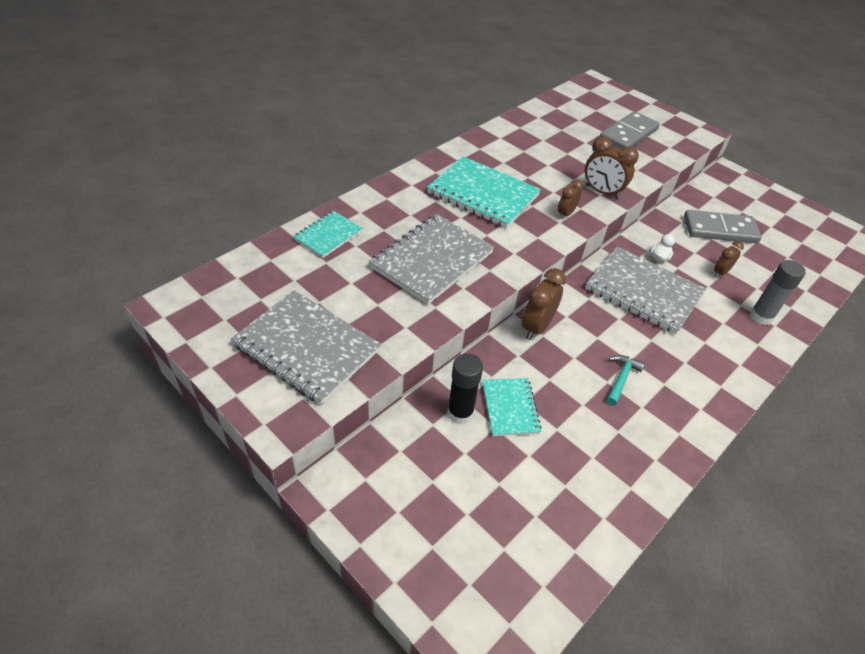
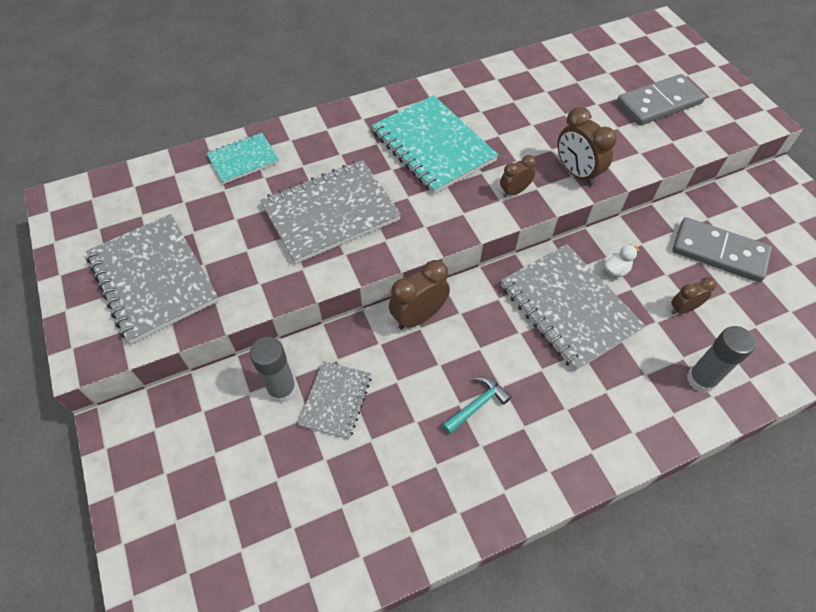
camera: 25 degrees right, 10 degrees up
(460, 413) = (282, 389): black glue stick -> grey glue stick
(510, 408) = (336, 400): turquoise notebook -> grey notebook

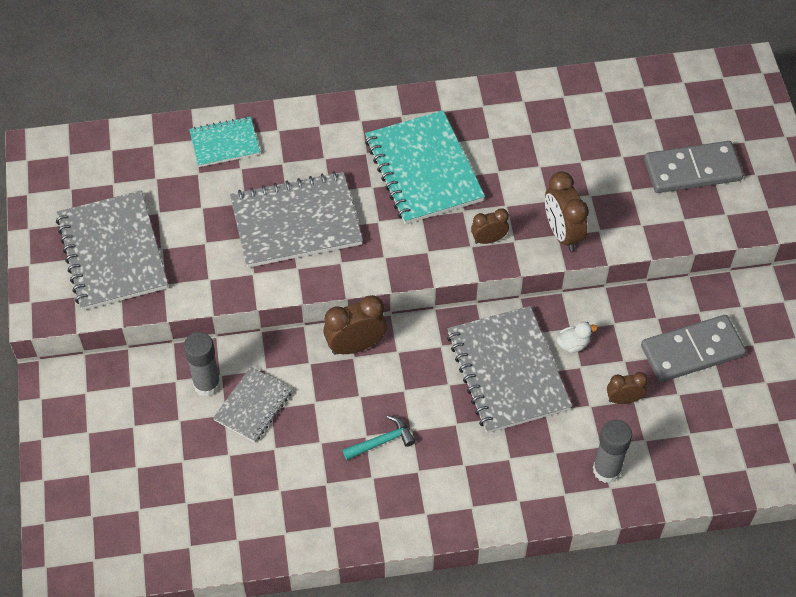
camera: 15 degrees right, 0 degrees up
(719, 252) = (692, 351): grey domino -> grey domino turned 60 degrees counterclockwise

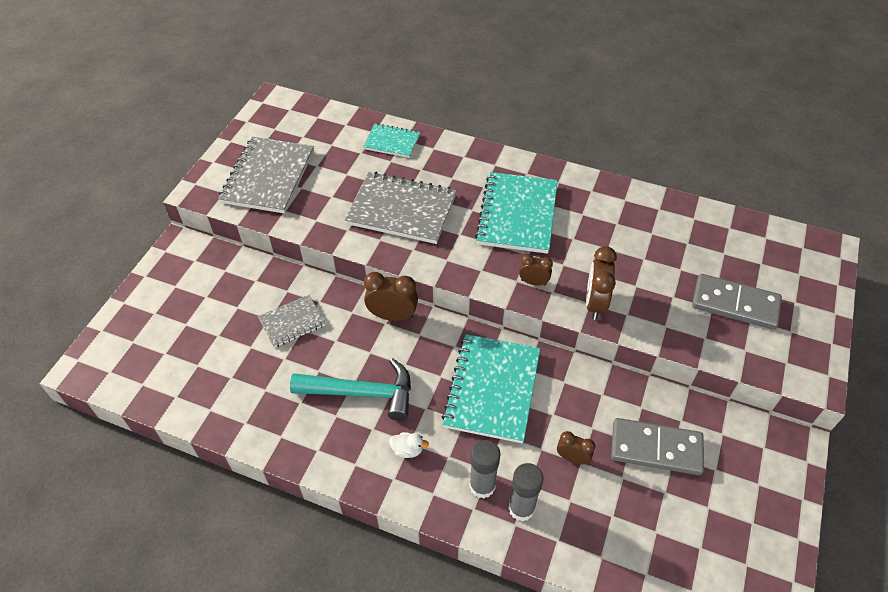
camera: 30 degrees right, 5 degrees down
(207, 384) = (273, 293): grey glue stick -> grey glue stick (482, 486)
(382, 441) = (362, 393): turquoise hammer -> turquoise hammer, size x1.97
(508, 371) = (492, 389): grey notebook -> turquoise notebook
(573, 344) = (558, 394): white duck -> white duck (407, 450)

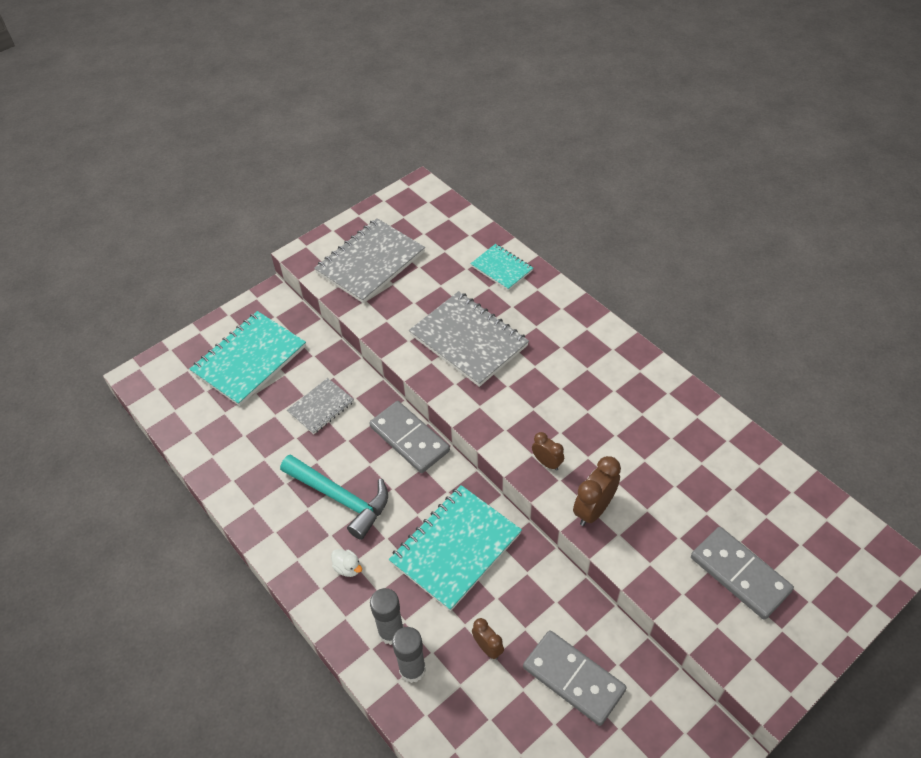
camera: 30 degrees right, 0 degrees up
(292, 322) = (321, 407): grey notebook -> grey notebook turned 45 degrees counterclockwise
(392, 316) = (409, 439): brown clock -> grey domino
(517, 214) = (576, 388): turquoise notebook -> turquoise notebook (249, 360)

